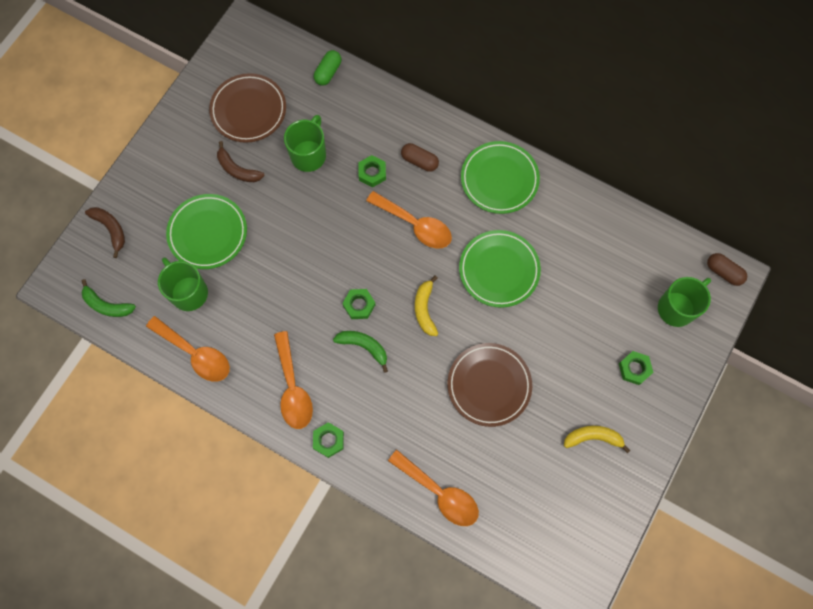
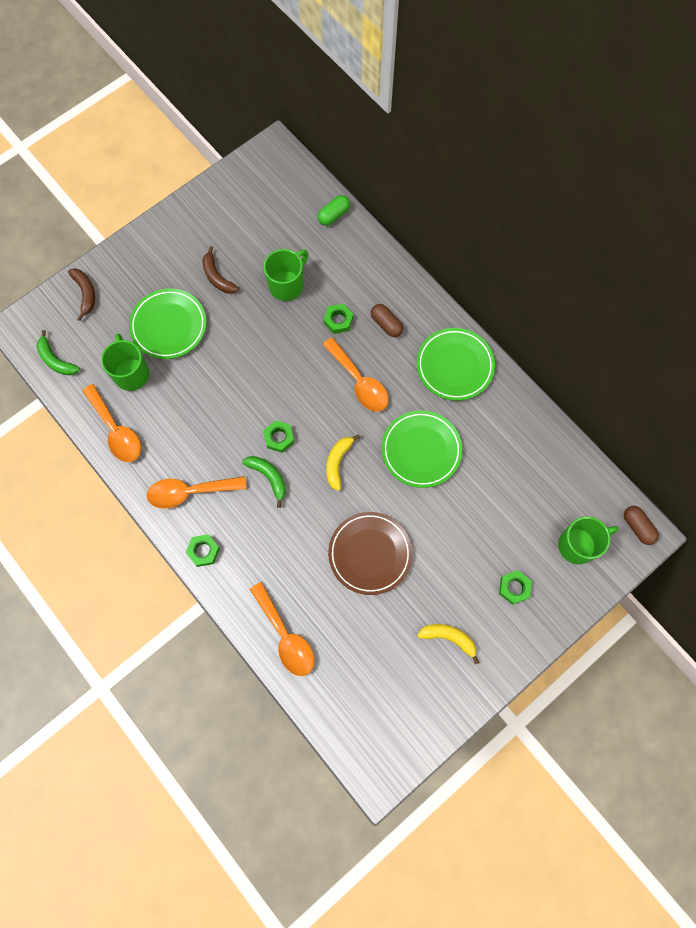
camera: 20 degrees right, 0 degrees up
(248, 110) = (248, 226): brown plate -> none
(293, 388) = (190, 492): orange spoon -> orange spoon turned 75 degrees clockwise

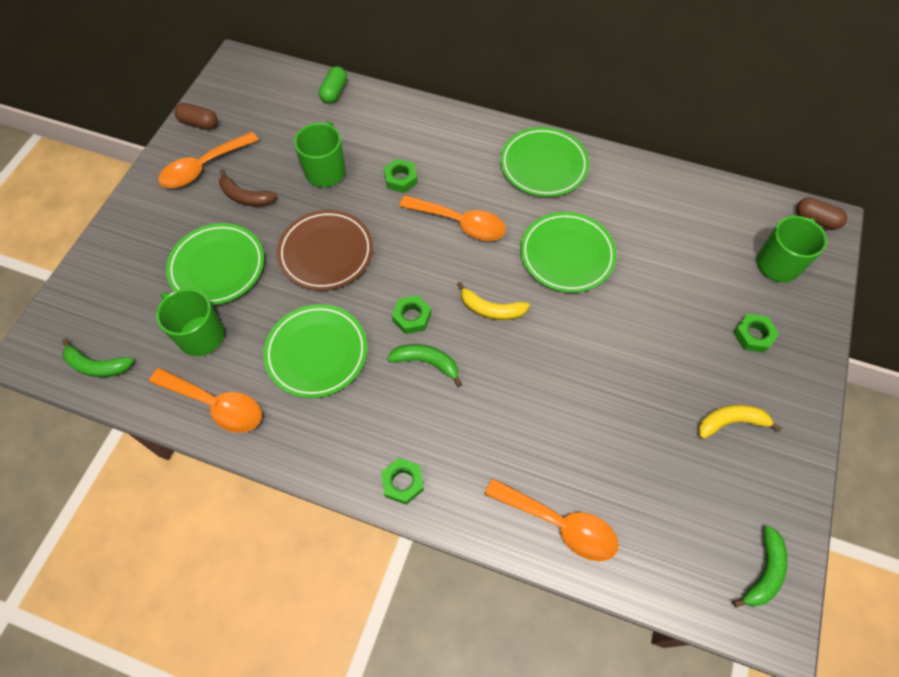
camera: 30 degrees left, 10 degrees down
(85, 293) = (98, 280): brown banana -> none
(190, 492) = (346, 425): orange spoon -> orange spoon (203, 167)
(200, 429) = (317, 353): none -> green plate
(338, 462) = (491, 309): yellow banana -> yellow banana turned 60 degrees counterclockwise
(370, 554) = (588, 382): brown plate -> brown plate (326, 253)
(386, 324) = (451, 160): brown capsule -> brown capsule (199, 123)
(395, 743) = (763, 572): none -> green banana

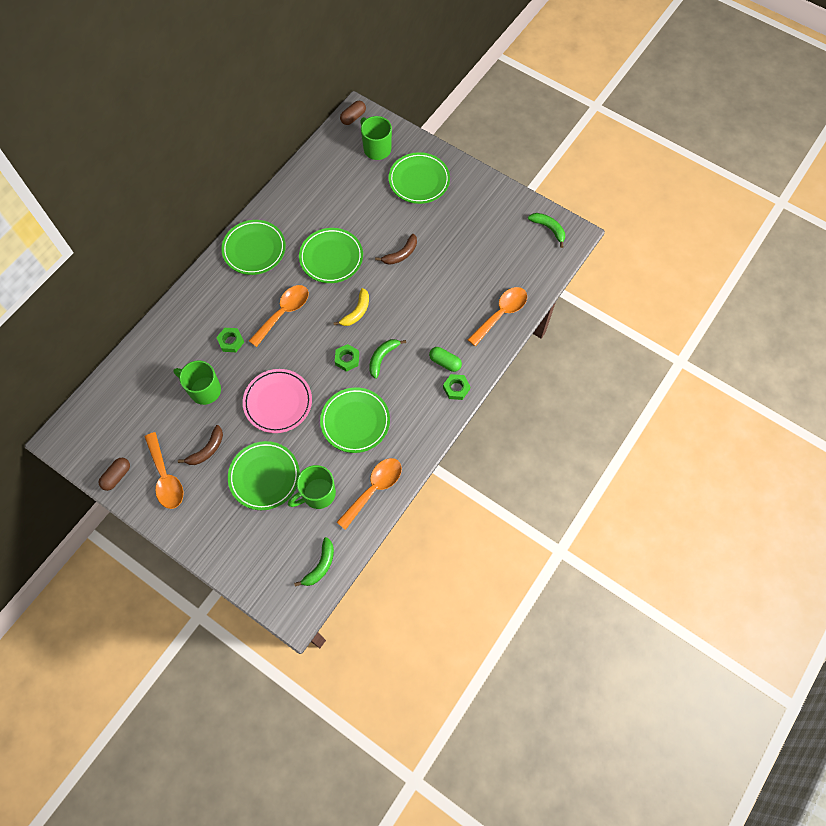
camera: 75 degrees left, 5 degrees up
(326, 253) = (278, 402): brown plate -> pink plate
(334, 92) = (126, 370): green capsule -> green capsule (445, 362)
(610, 343) = (401, 254): none -> brown banana
(730, 422) = (467, 212): yellow banana -> none
(753, 335) = (419, 180): green nut -> green plate

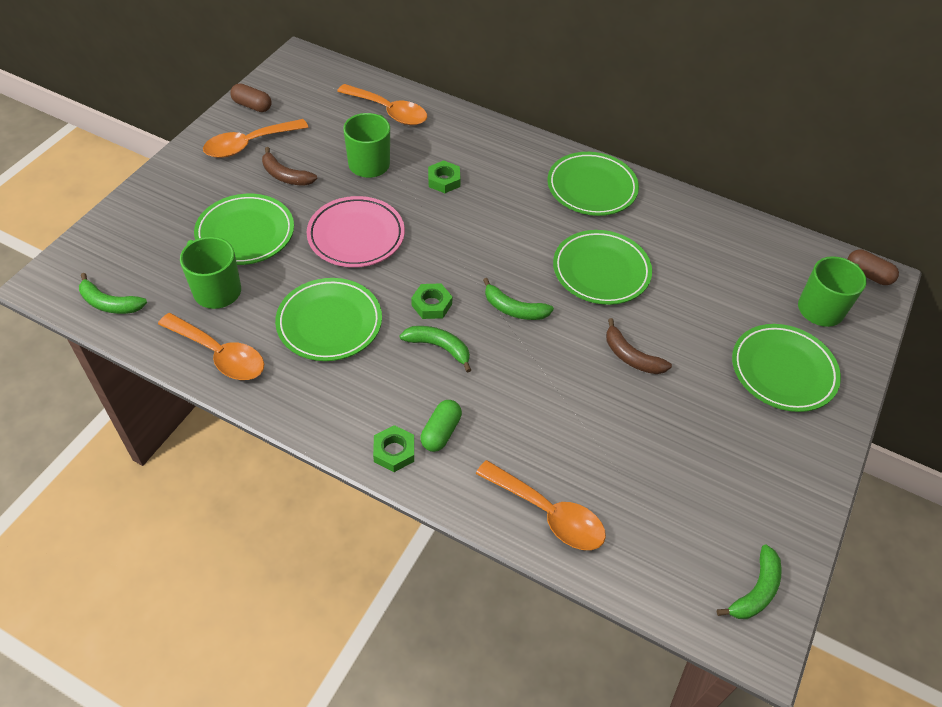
camera: 80 degrees right, 15 degrees down
(283, 313) = (496, 228): orange spoon -> orange spoon (388, 111)
(356, 312) = (514, 309): yellow banana -> green banana

